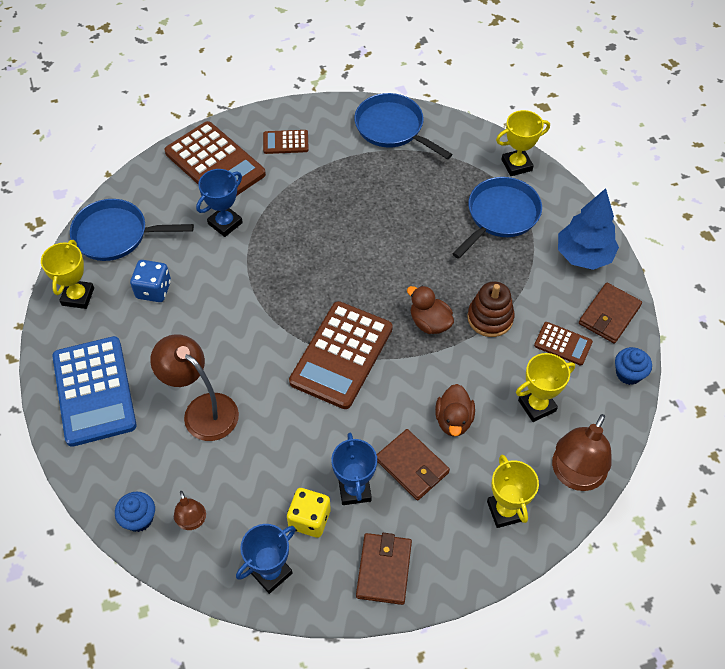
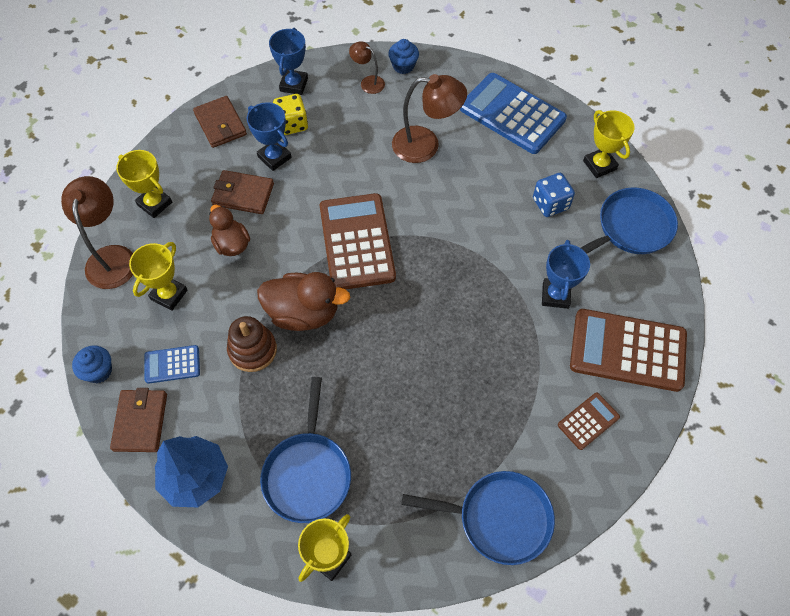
camera: 145 degrees right, 5 degrees up
(429, 323) = (303, 313): brown duck -> brown duck, size x1.54
(563, 344) = (172, 364): brown calculator -> blue calculator

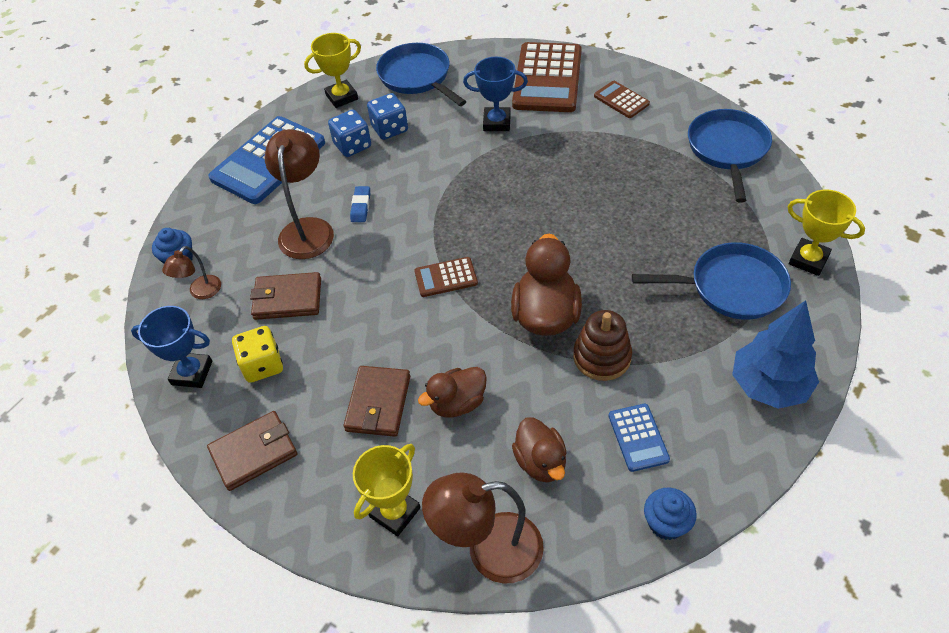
camera: 90 degrees left, 10 degrees down
(140, 422) = (721, 457): brown wallet -> brown wallet (288, 299)
(169, 295) = (540, 462): yellow trophy -> brown duck
(274, 157) = (318, 377): blue trophy -> none
(357, 242) = (446, 277): brown calculator -> brown calculator, size x0.48
(448, 182) = (360, 206): none -> blue eraser
(528, 175) = (352, 145): none -> blue dice

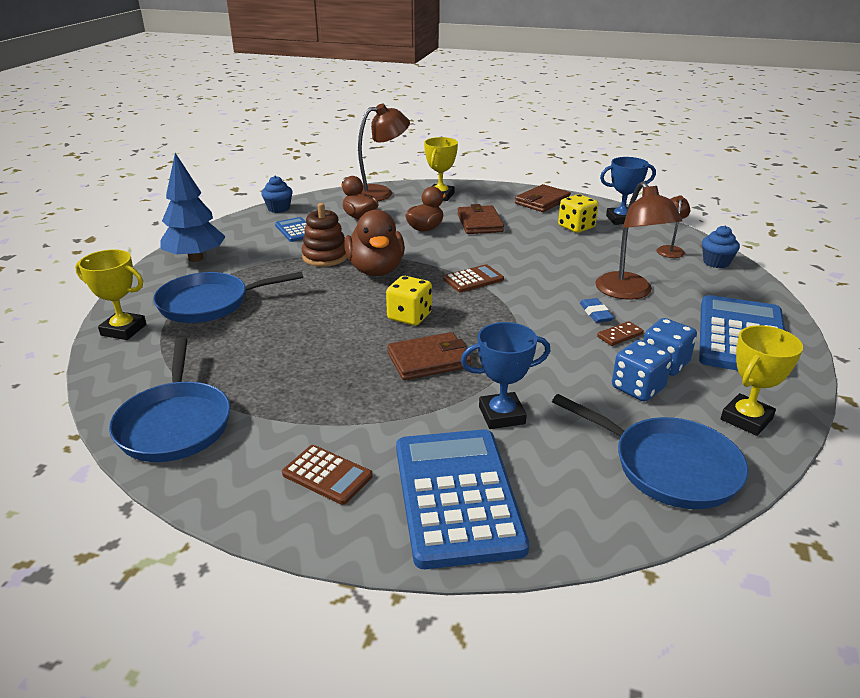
camera: 160 degrees right, 20 degrees down
(288, 299) = (595, 254): brown wallet -> brown wallet (428, 360)
(361, 178) = (620, 335): none -> brown domino
(530, 232) = (409, 316): none -> yellow dice
(547, 78) = (457, 496): brown calculator -> blue calculator

